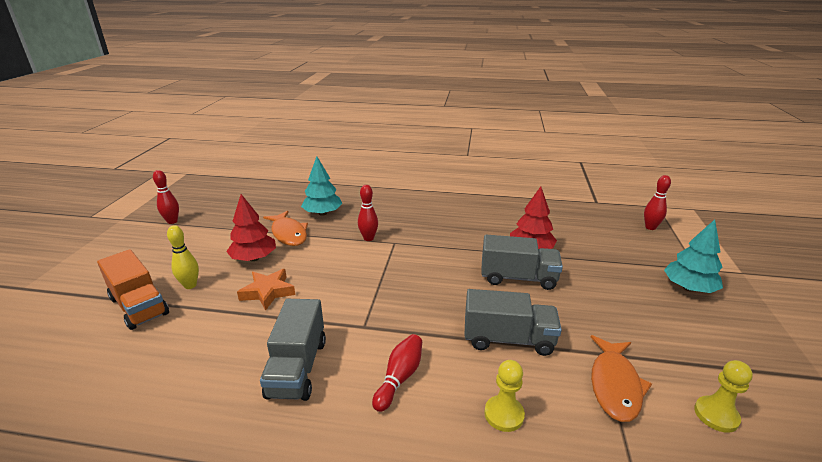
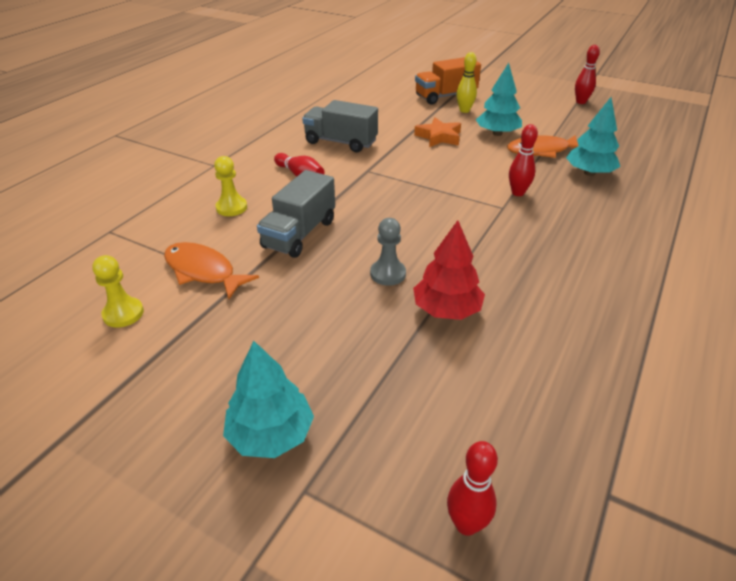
camera: 110 degrees right, 10 degrees up
(254, 258) = (497, 133): red tree -> turquoise tree
(518, 278) = (388, 274): grey truck -> grey pawn

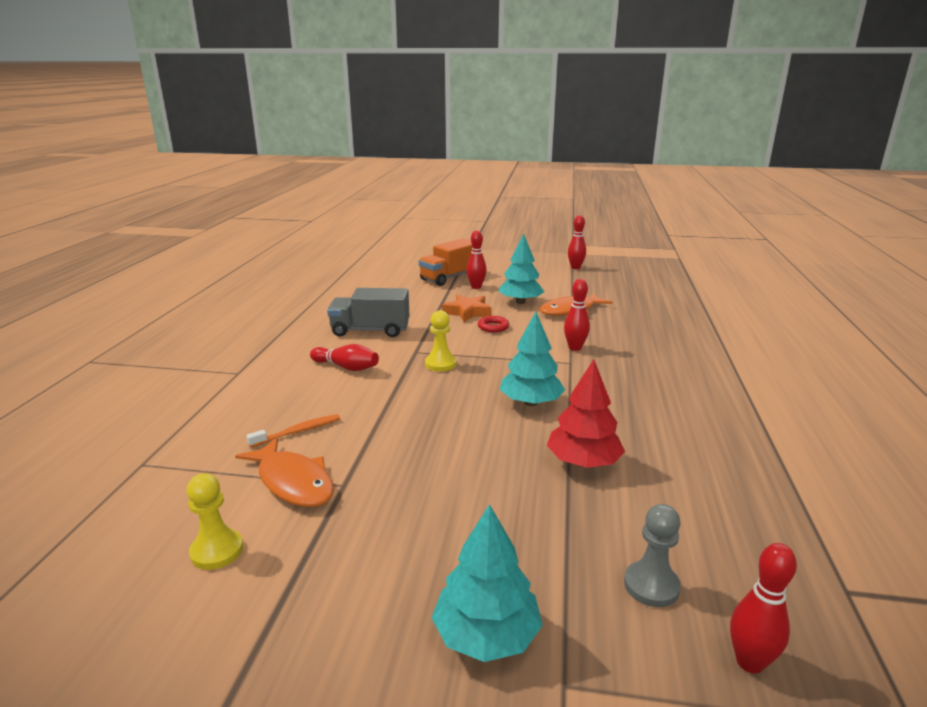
camera: 20 degrees left, 15 degrees down
(203, 271) = (293, 482): orange fish -> orange fish turned 150 degrees counterclockwise
(230, 228) = (298, 432): none -> orange toothbrush
(231, 208) = (286, 411): yellow pawn -> yellow pawn (440, 364)
(299, 234) = (382, 422): grey truck -> none
(388, 274) = (502, 442): grey pawn -> grey pawn (651, 585)
(453, 157) = (493, 327): none -> red ring
(464, 110) = (476, 287): yellow bowling pin -> red bowling pin
(589, 173) = (624, 322): turquoise tree -> turquoise tree (531, 402)

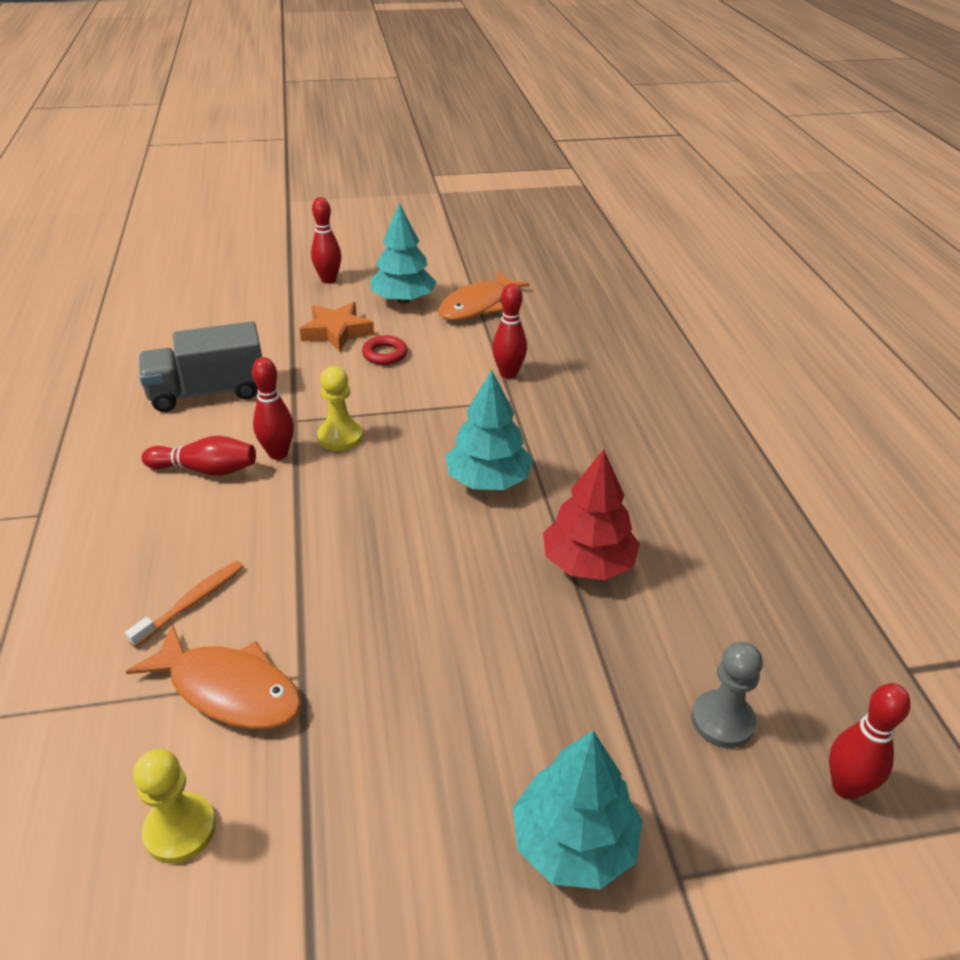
camera: 20 degrees left, 15 degrees up
(449, 277) = (281, 266): orange truck -> none
(575, 267) = (454, 221): red bowling pin -> red bowling pin (278, 453)

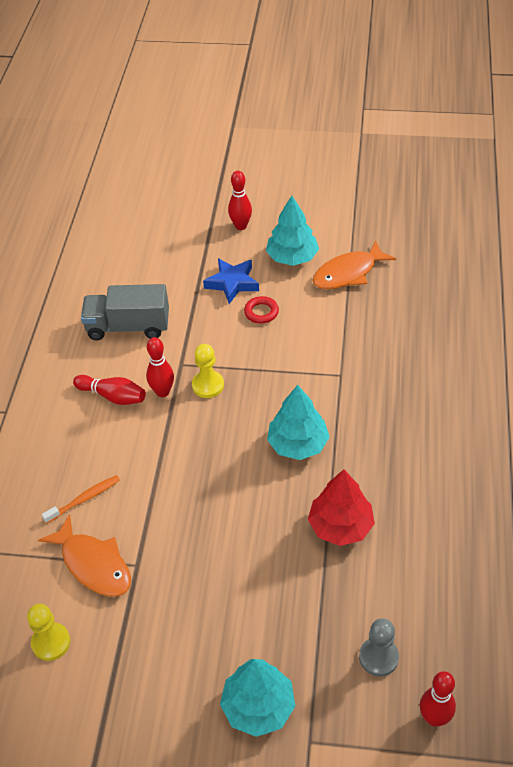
camera: 20 degrees right, 10 degrees up
(337, 332) = (232, 283): orange star -> blue star
(508, 374) = (347, 348): red bowling pin -> none

